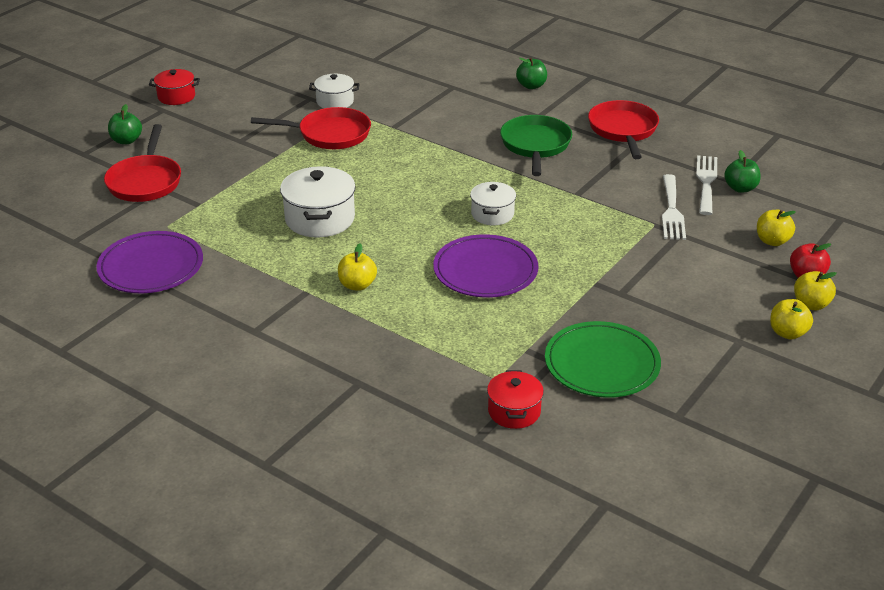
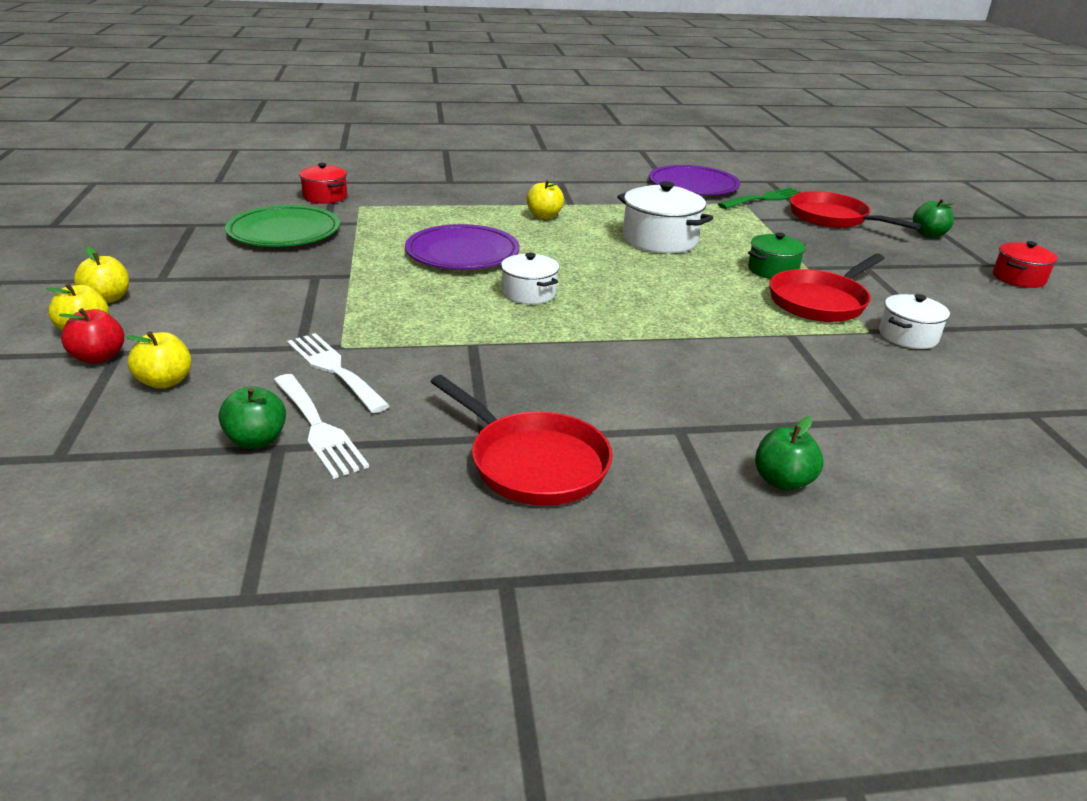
camera: 135 degrees right, 5 degrees down
(137, 223) = (764, 199): none -> green fork
(304, 163) = (772, 270): none -> green pot
(535, 145) = (608, 382): green pan -> none

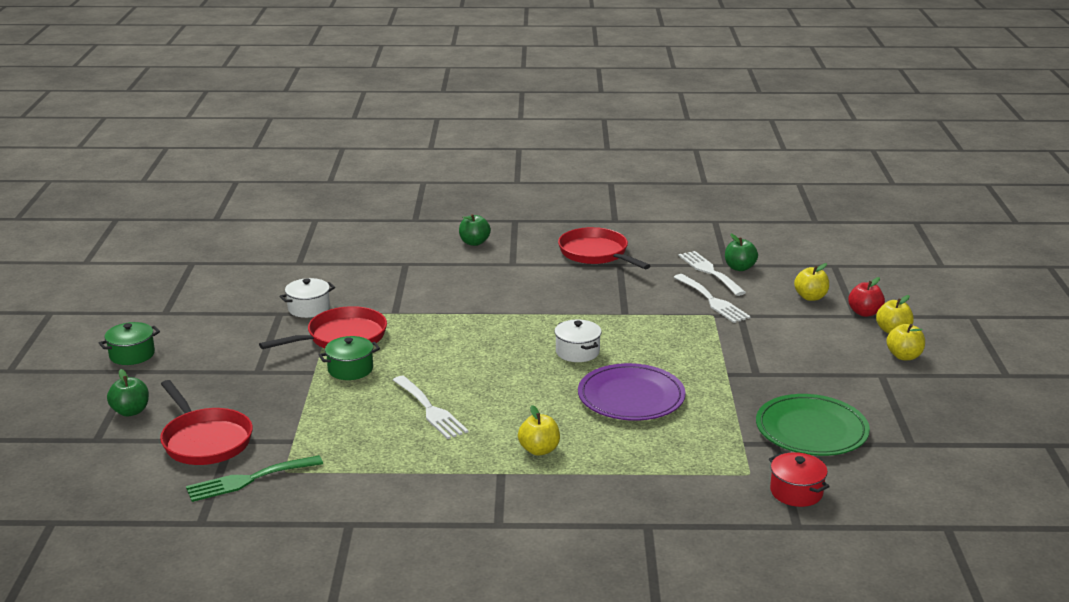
camera: 170 degrees left, 5 degrees down
(660, 240) = (430, 410): white pot -> white fork
(693, 185) = (318, 512): purple plate -> none
(1018, 278) = (132, 355): red pot -> green pot

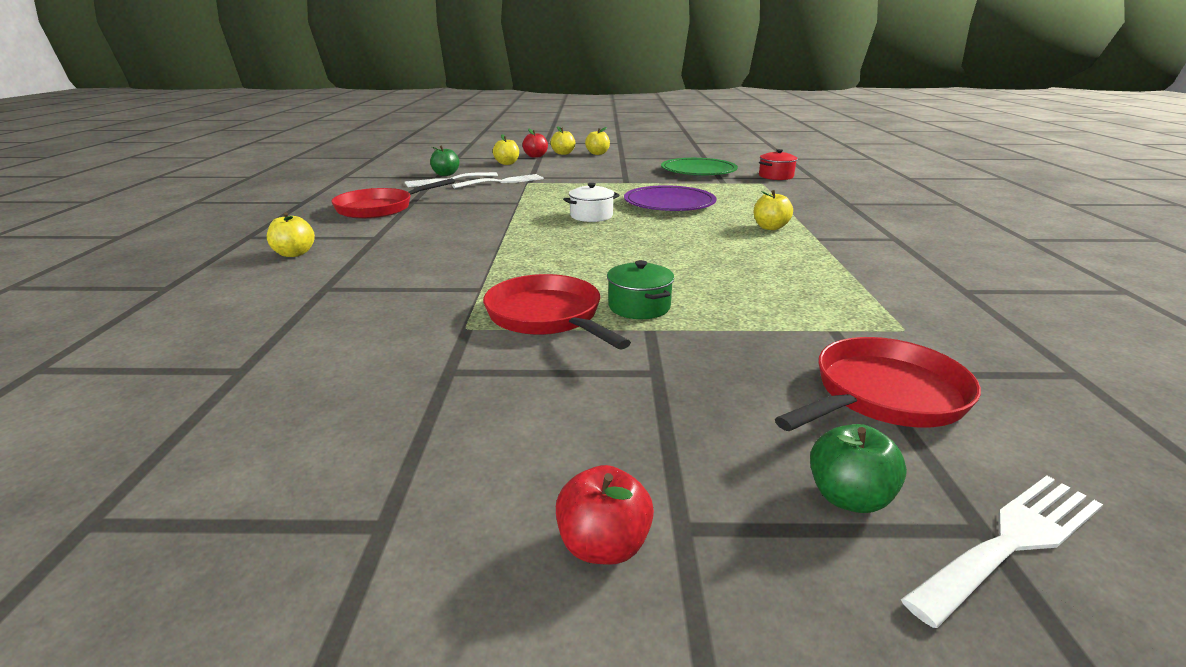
camera: 90 degrees left, 0 degrees up
(132, 355) = (603, 546): green pot -> red apple
(249, 480) = (947, 350): green fork -> none
(309, 308) = (441, 347): white pot -> none
(430, 410) = (721, 265): white fork -> white fork (1011, 541)
(474, 242) = (294, 254): green apple -> yellow apple

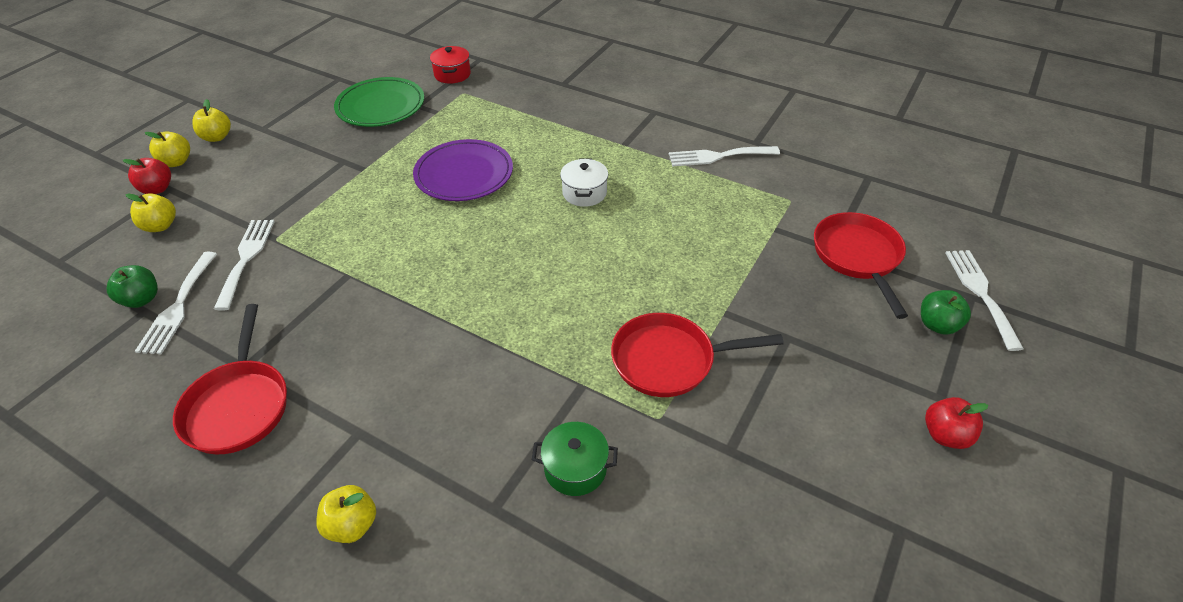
camera: 60 degrees left, 20 degrees up
(591, 216) = (451, 239): white pot -> white pot (584, 193)
(639, 307) = (684, 301): green pot -> green pot (575, 468)
(770, 227) = (580, 153): yellow apple -> none
(894, 278) = (718, 156): none -> white fork

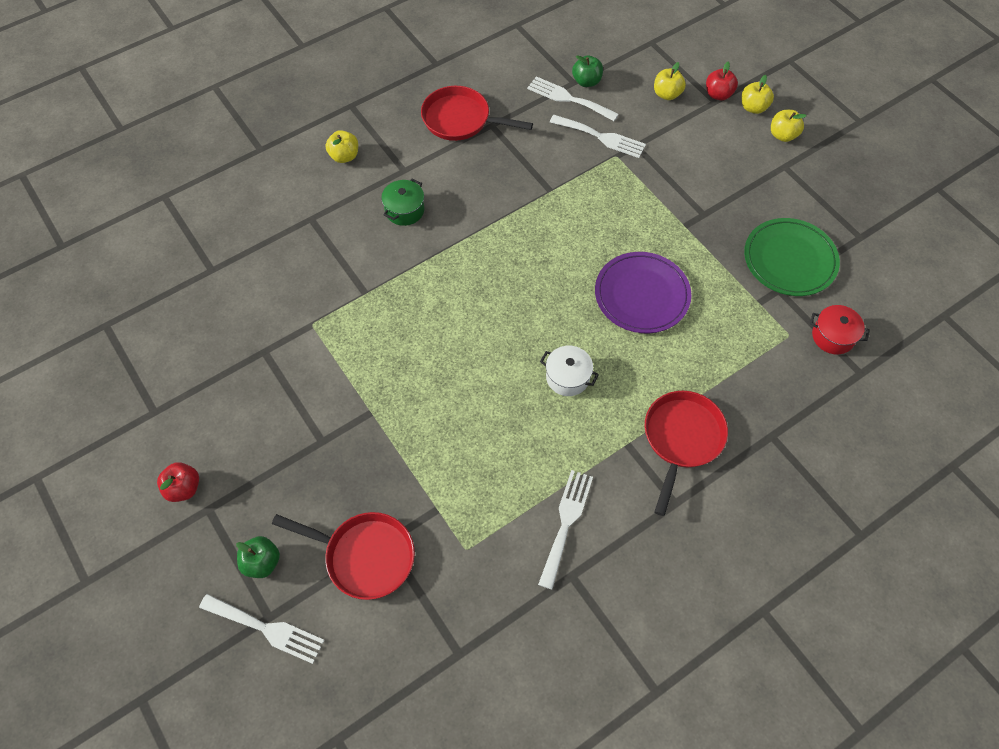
camera: 115 degrees right, 15 degrees up
(575, 468) = (308, 265): green pot -> green pot (404, 210)
(669, 360) = (352, 352): red pan -> red pan (681, 439)

